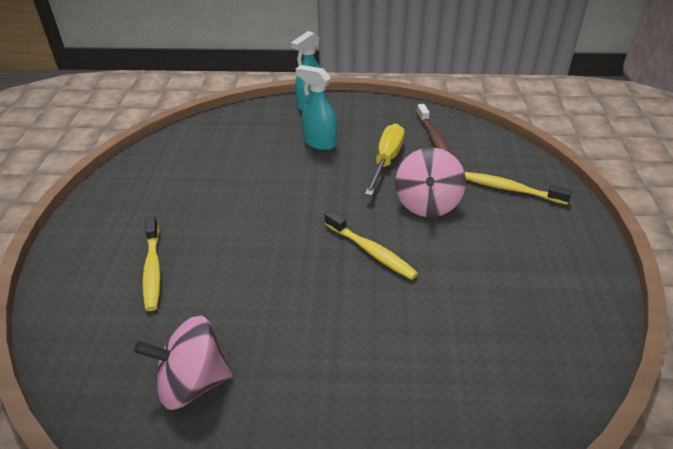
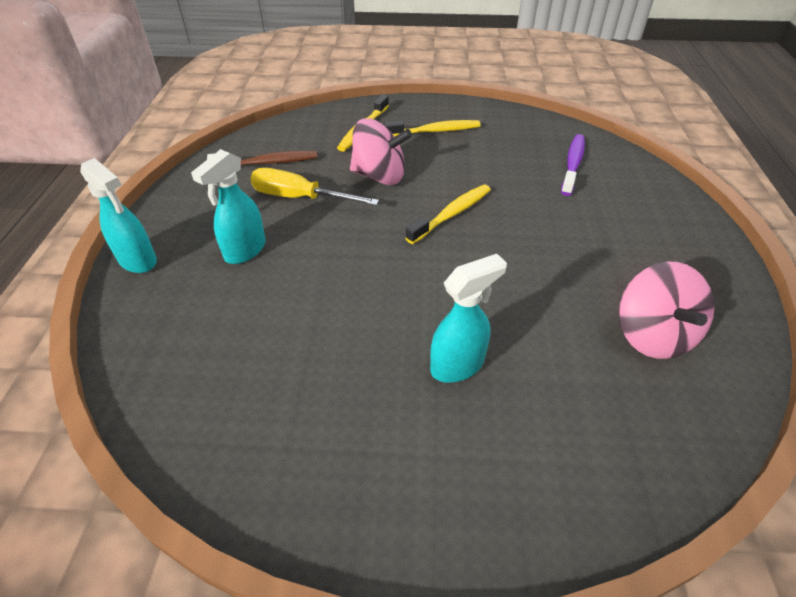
camera: 90 degrees left, 5 degrees up
(153, 269) = (501, 401): yellow toothbrush -> yellow toothbrush (435, 131)
(190, 248) = (458, 365): none -> turquoise spray bottle
(487, 368) = (573, 164): none -> purple toothbrush

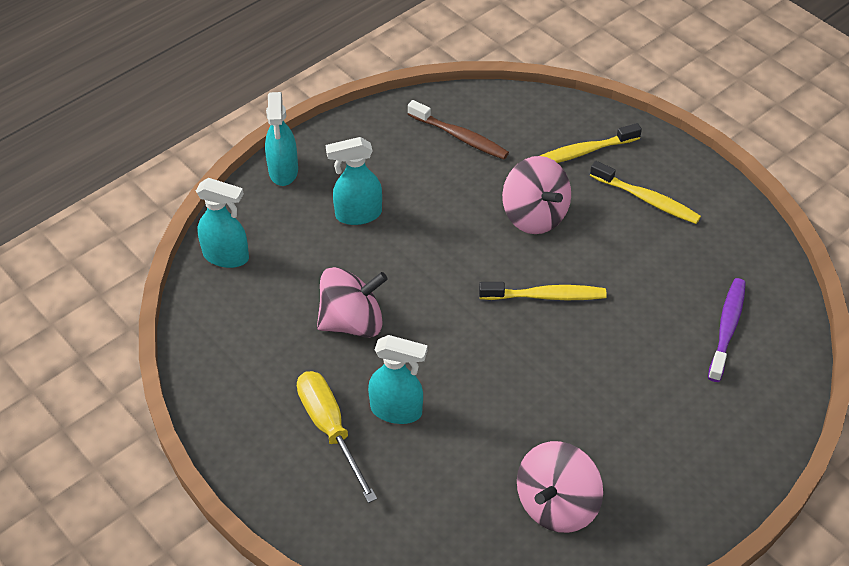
camera: 45 degrees right, 5 degrees up
(149, 359) = (226, 256): none -> turquoise spray bottle
(300, 198) = (446, 192): yellow screwdriver -> yellow screwdriver (330, 429)
(335, 327) = (352, 322): none -> pink spinning top
(573, 164) = (727, 328): purple toothbrush -> purple toothbrush turned 45 degrees counterclockwise

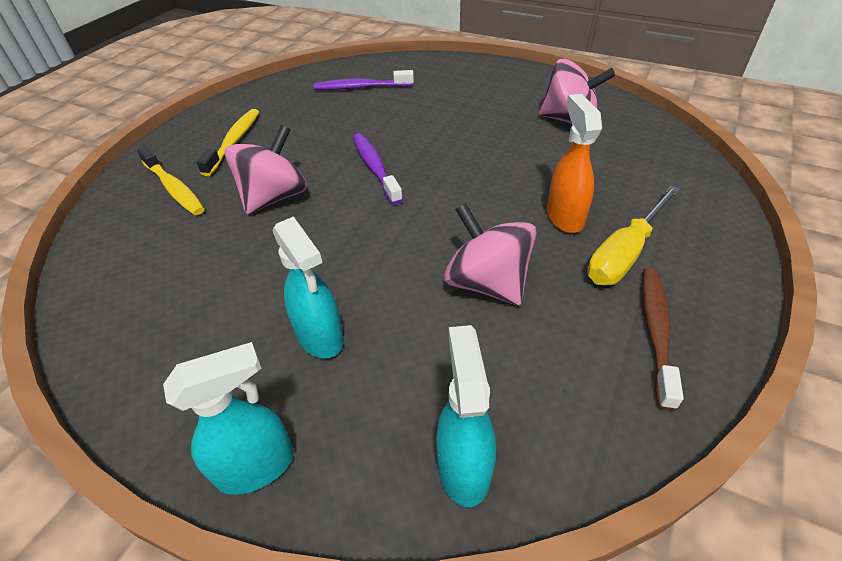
camera: 110 degrees left, 5 degrees down
(397, 410) = (564, 217): turquoise spray bottle -> orange spray bottle
(460, 137) = (156, 283): brown toothbrush -> brown toothbrush (656, 331)
(546, 296) = (375, 167): yellow toothbrush -> purple toothbrush

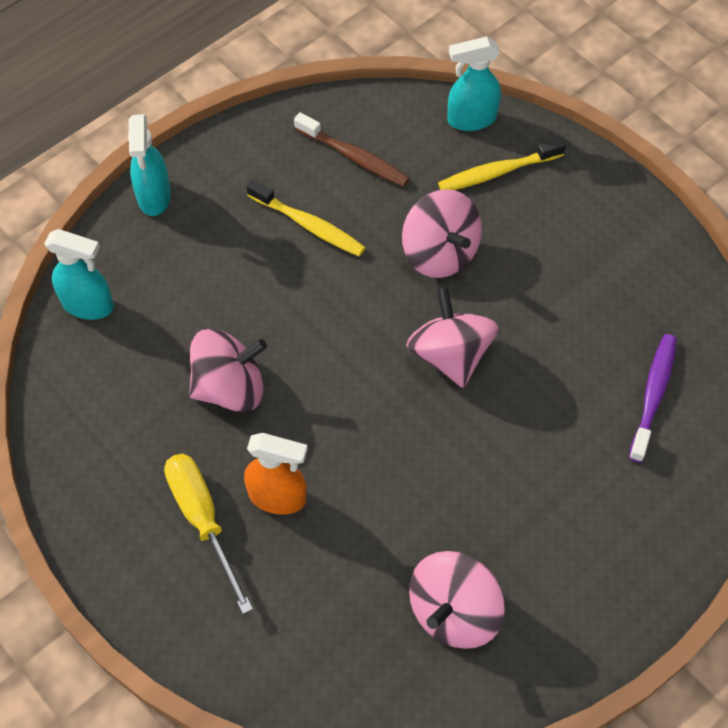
camera: 110 degrees right, 15 degrees up
(234, 141) = (569, 233): yellow toothbrush -> yellow toothbrush (309, 225)
(320, 337) = (238, 252): turquoise spray bottle -> turquoise spray bottle (471, 119)
(375, 167) = (450, 355): purple toothbrush -> pink spinning top
(656, 331) = (112, 486): brown toothbrush -> brown toothbrush (354, 157)

